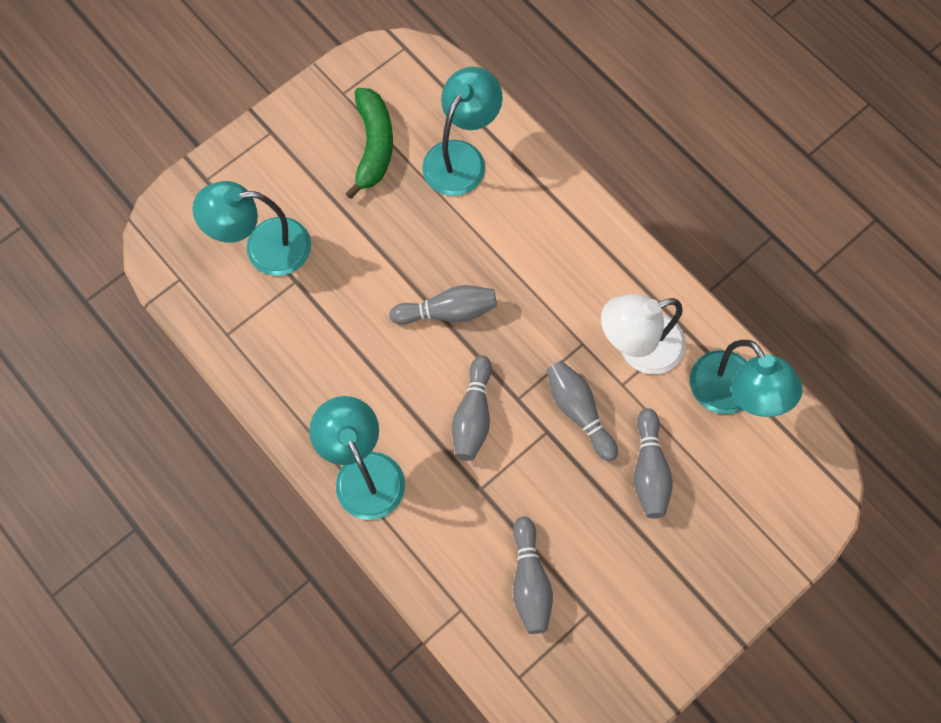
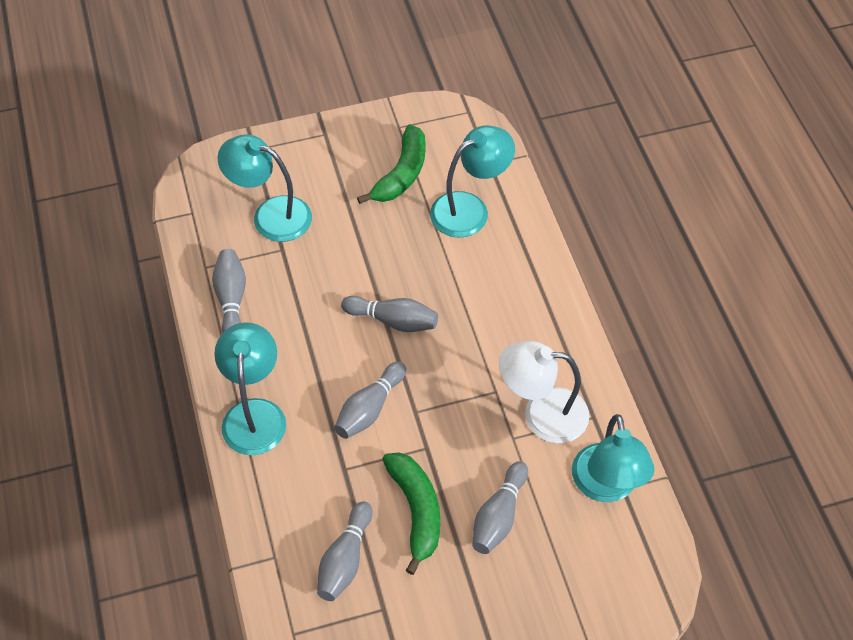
camera: 25 degrees right, 15 degrees down
(571, 500) = (416, 511): none -> green banana
(578, 411) = (462, 443): grey bowling pin -> grey bowling pin (231, 299)

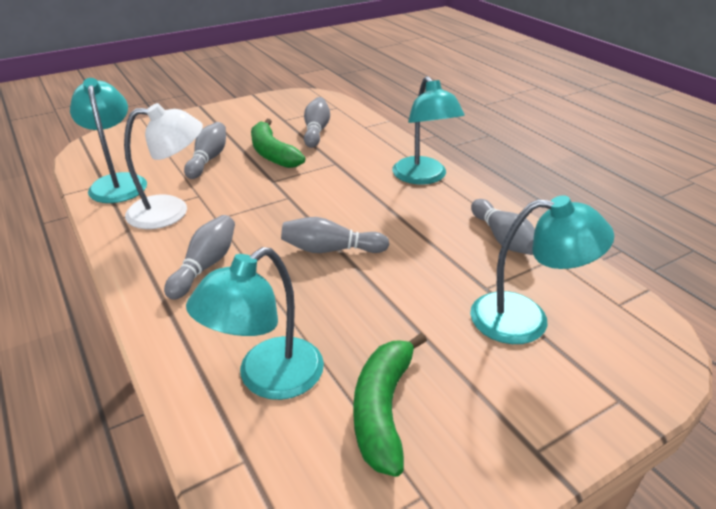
camera: 165 degrees right, 20 degrees down
(369, 408) = (329, 193): grey bowling pin -> grey bowling pin (205, 266)

